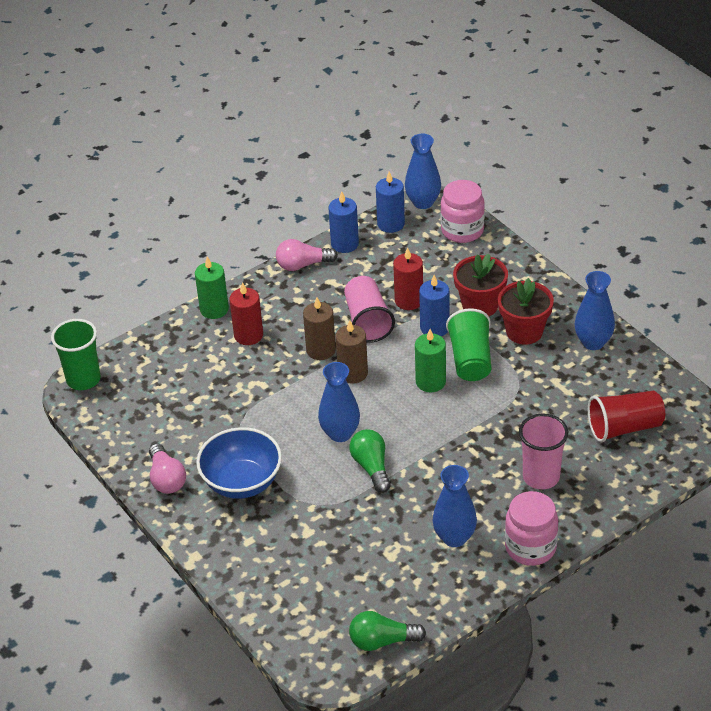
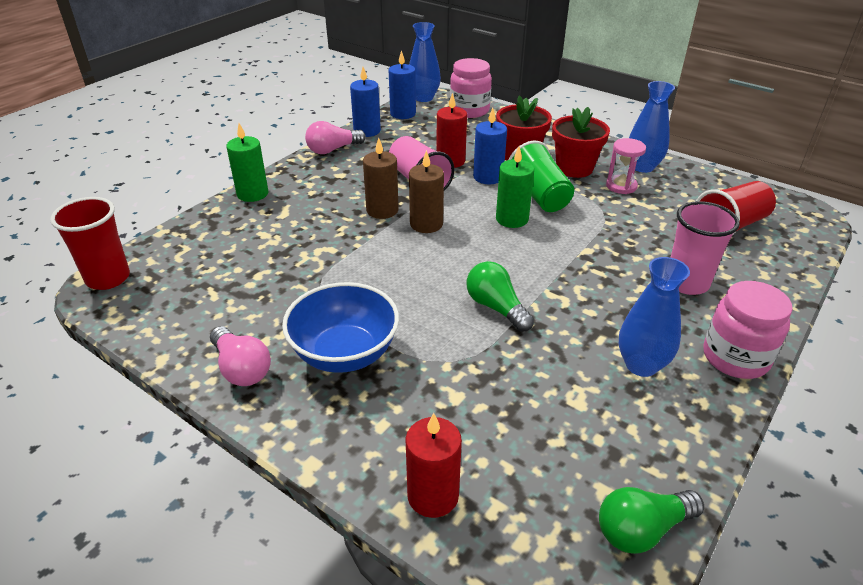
camera: 20 degrees left, 5 degrees down
(83, 379) = (108, 278): green cup -> red cup
(248, 335) = (298, 209): red candle -> red candle (433, 495)
(340, 433) = (441, 280): blue vase -> none
(555, 362) = (621, 186): none -> pink hourglass

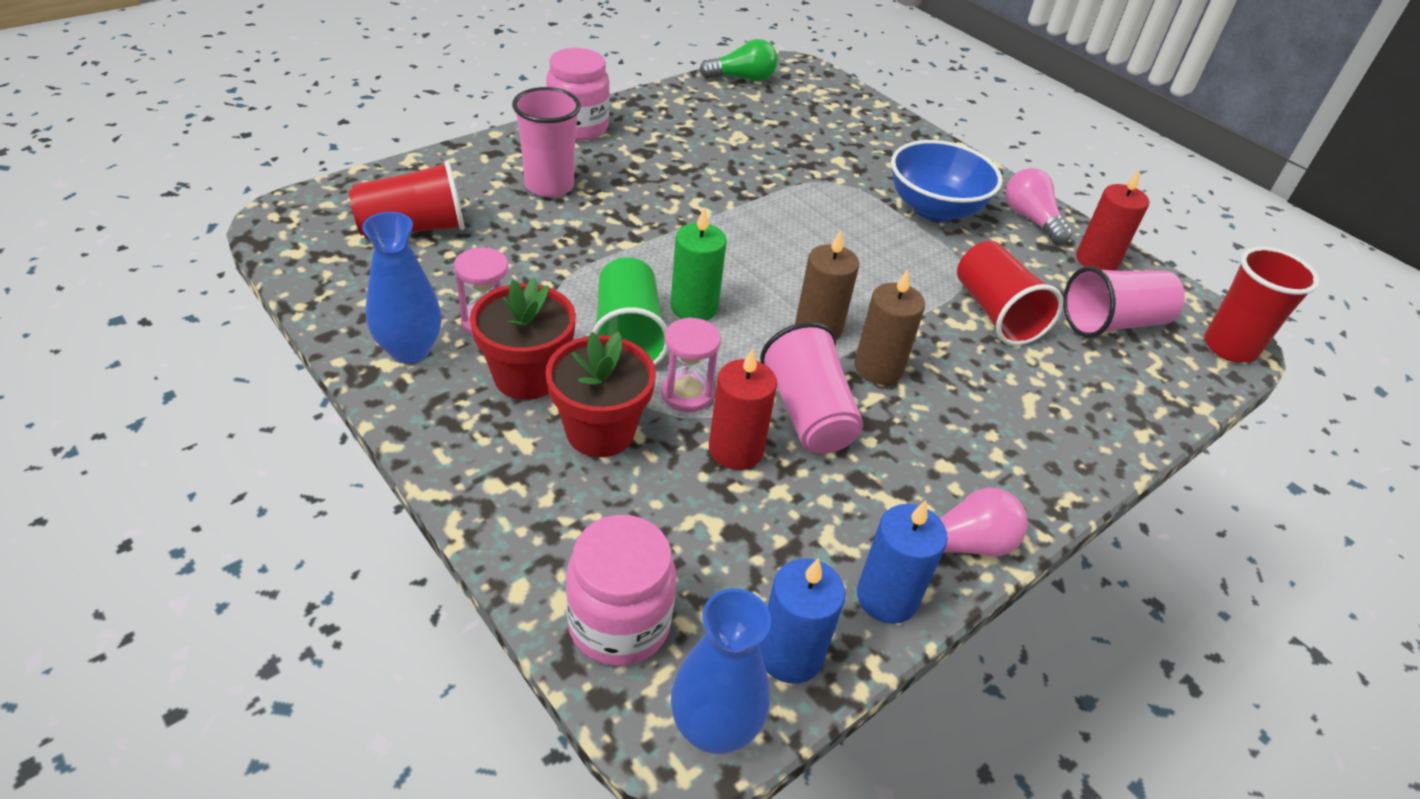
camera: 170 degrees left, 5 degrees up
(201, 276) = (1113, 323): none -> pink cup
(252, 194) = (1092, 454): green candle -> none
(297, 262) = (995, 313): none -> red cup
(433, 495) = (872, 118): red candle -> red candle (1096, 260)
(488, 177) = (687, 393): blue candle -> pink hourglass
(496, 307) = (772, 212): green light bulb -> none
(641, 365) = (666, 142): blue vase -> none

